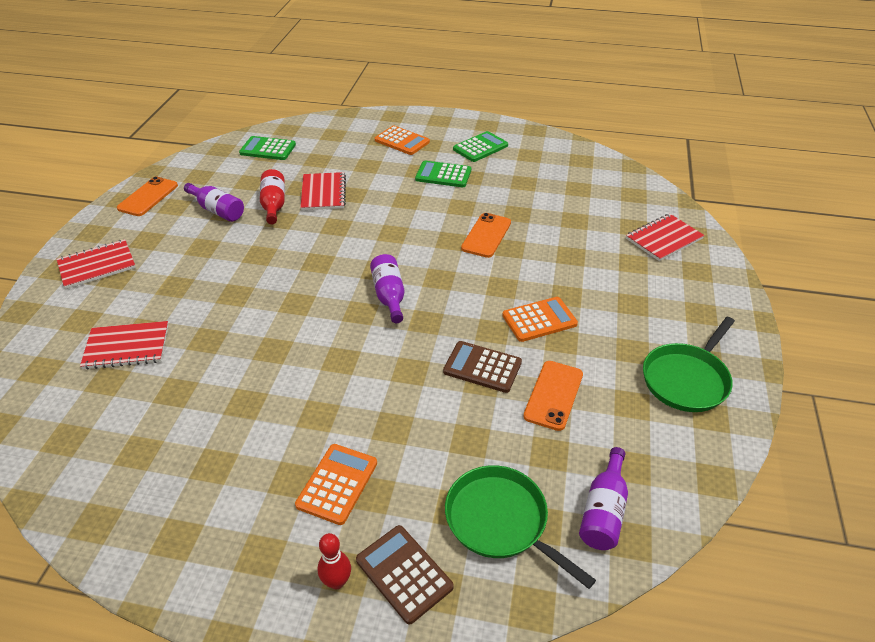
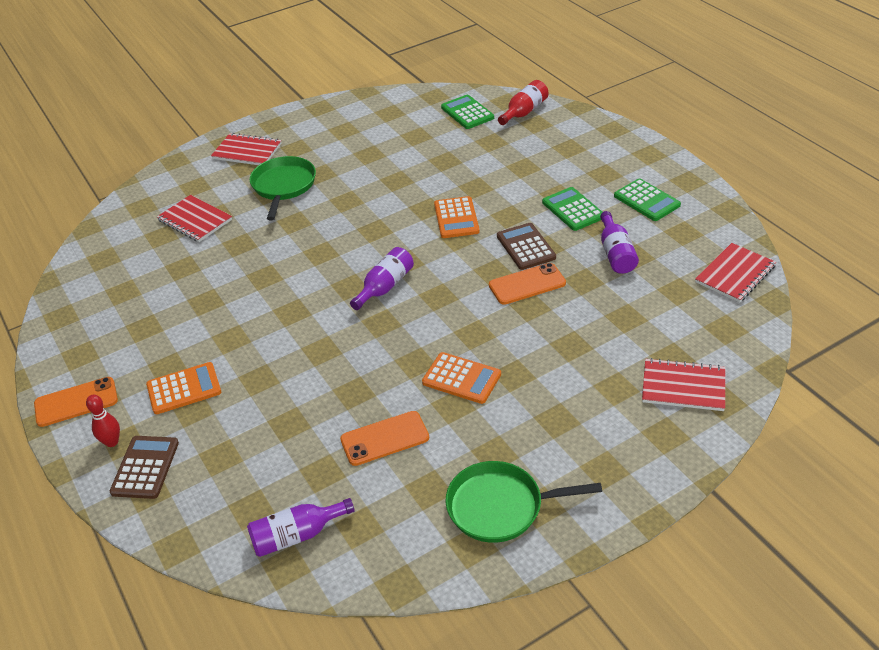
camera: 50 degrees right, 0 degrees up
(148, 197) = (337, 113): orange phone -> orange phone (76, 402)
(217, 210) = (365, 149): purple bottle -> purple bottle (616, 253)
(274, 205) = (407, 165): red bottle -> red bottle (524, 112)
(323, 193) = (455, 174): red notebook -> red notebook (735, 274)
(402, 141) = (584, 158): orange calculator -> orange calculator (456, 218)
(480, 147) = (647, 200): green calculator -> green calculator turned 45 degrees clockwise
(482, 367) = (368, 383): brown calculator -> brown calculator (525, 247)
(500, 521) = (232, 486): green pan -> green pan (283, 186)

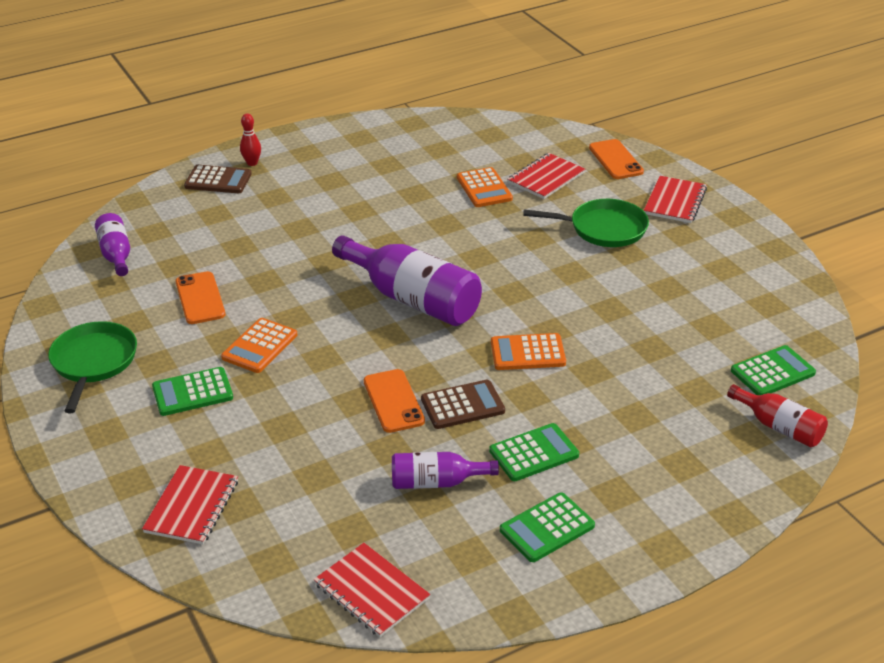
camera: 90 degrees right, 5 degrees down
(76, 402) = (303, 142): orange phone -> orange phone (616, 160)
(184, 389) = (301, 191): orange calculator -> orange calculator (484, 188)
(384, 287) = (412, 299): purple bottle -> purple bottle, size x1.84
(536, 415) = (192, 392): none -> green calculator

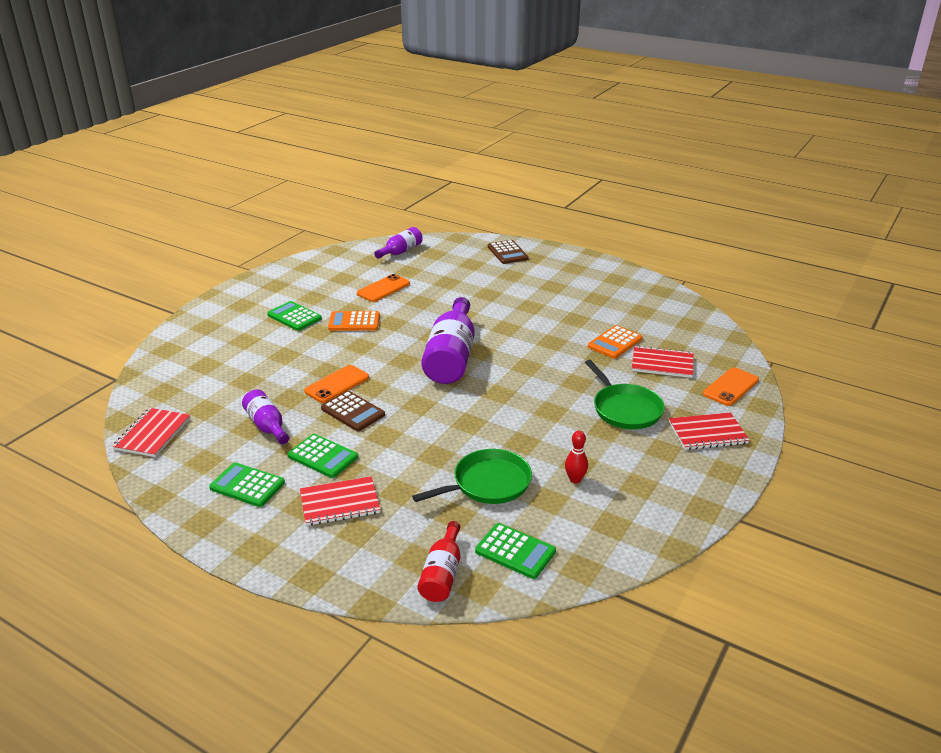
camera: 60 degrees right, 5 degrees down
(93, 362) = (298, 280): green pan -> green pan (488, 483)
(192, 506) = (195, 351): red notebook -> red notebook (339, 503)
(252, 163) = (539, 256): red bowling pin -> red bowling pin (575, 479)
(527, 353) = (433, 421): orange calculator -> none

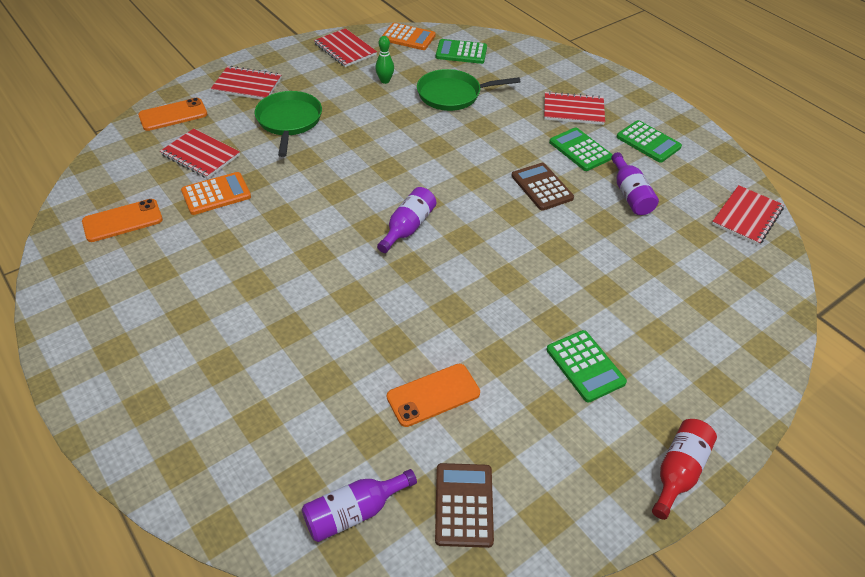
camera: 160 degrees left, 15 degrees up
(337, 384) = (550, 225): orange phone -> orange phone (122, 221)
(354, 322) = (502, 326): orange calculator -> orange calculator (408, 37)
(442, 574) = (515, 53): red bottle -> red bottle (678, 472)
(451, 357) = (408, 228): purple bottle -> purple bottle, size x0.54
(507, 253) = (174, 434): brown calculator -> brown calculator (463, 505)
(515, 551) = (461, 52): green calculator -> green calculator turned 45 degrees counterclockwise
(575, 479) = (385, 81): red bowling pin -> green bowling pin
(659, 510) = (345, 49): none -> red notebook

